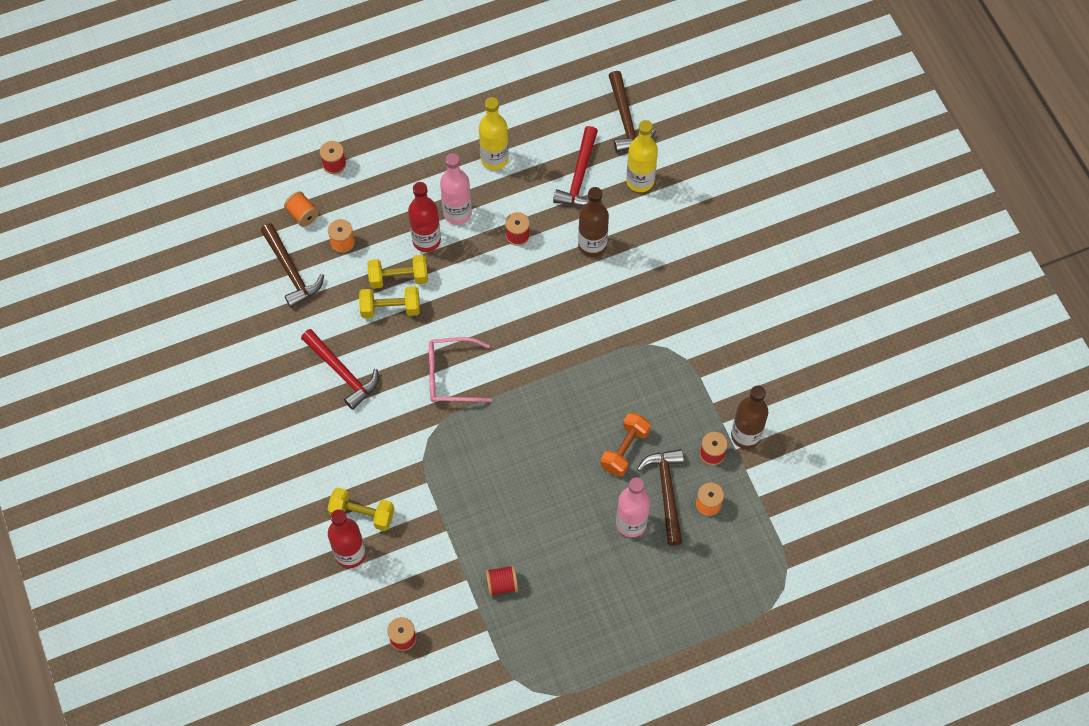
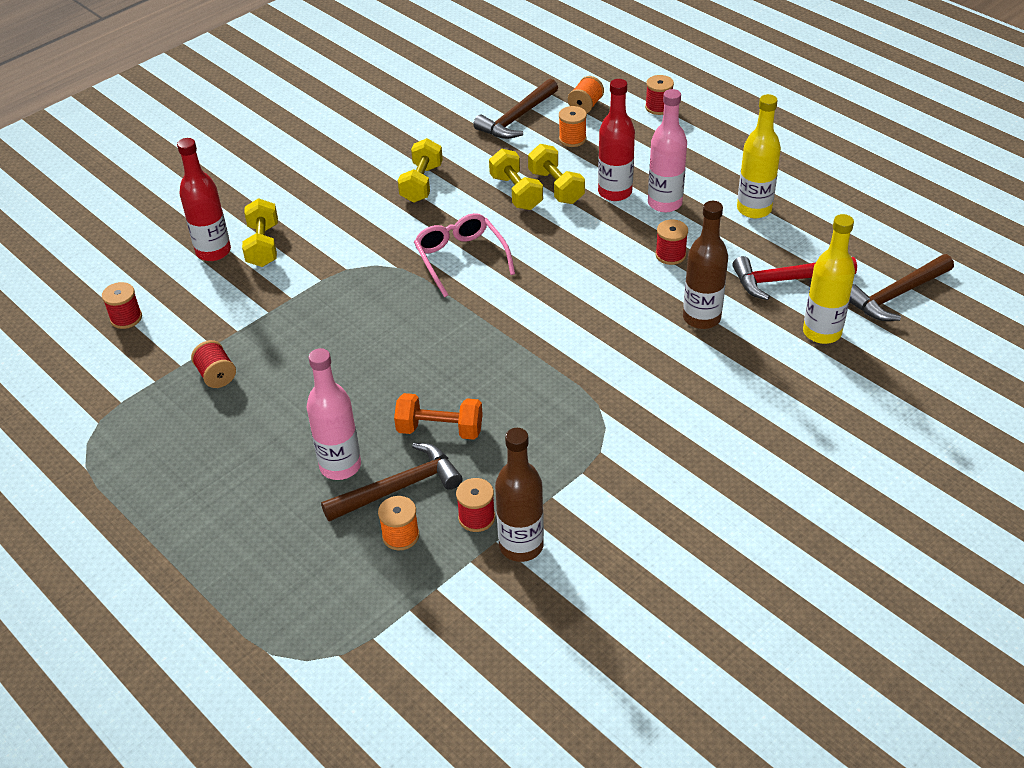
camera: 70 degrees right, 20 degrees down
(342, 372) = (421, 183): red hammer -> yellow dumbbell

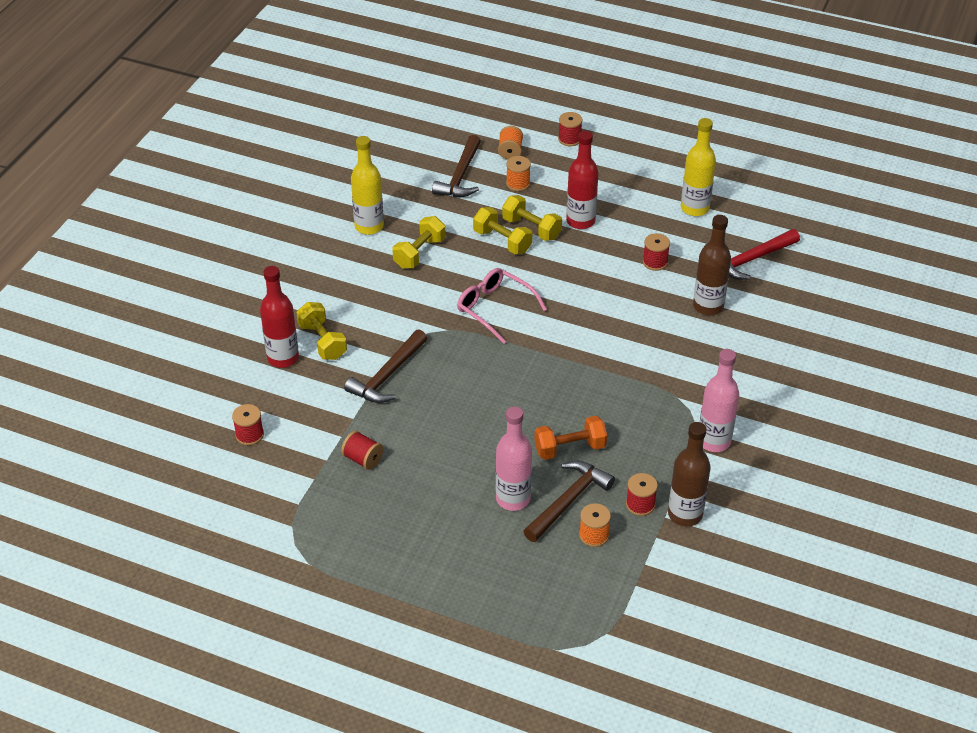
camera: 25 degrees left, 0 degrees up
(421, 183) = (419, 253): yellow dumbbell -> yellow dumbbell turned 45 degrees clockwise
(664, 203) = (624, 221): pink bottle -> pink bottle (714, 441)
(822, 332) = (799, 293): yellow bottle -> yellow bottle (369, 226)
(896, 295) = (834, 250): brown hammer -> brown hammer (388, 375)

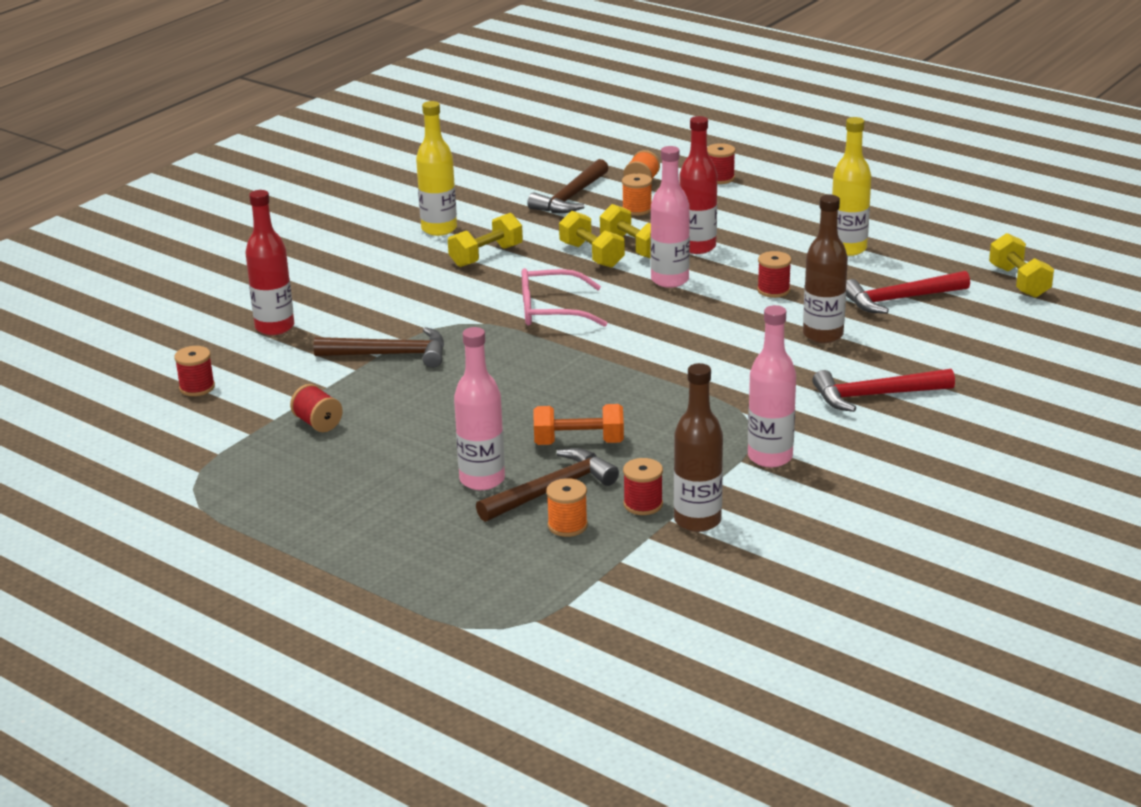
camera: 15 degrees right, 15 degrees down
(322, 341) = (329, 318): yellow dumbbell -> yellow dumbbell (1019, 282)
(388, 375) = (389, 354): brown hammer -> brown hammer turned 135 degrees counterclockwise
(494, 308) = (551, 310): pink glasses -> pink glasses turned 60 degrees counterclockwise
(573, 261) = (669, 280): none -> pink bottle
(767, 365) = (876, 395): none -> red hammer

